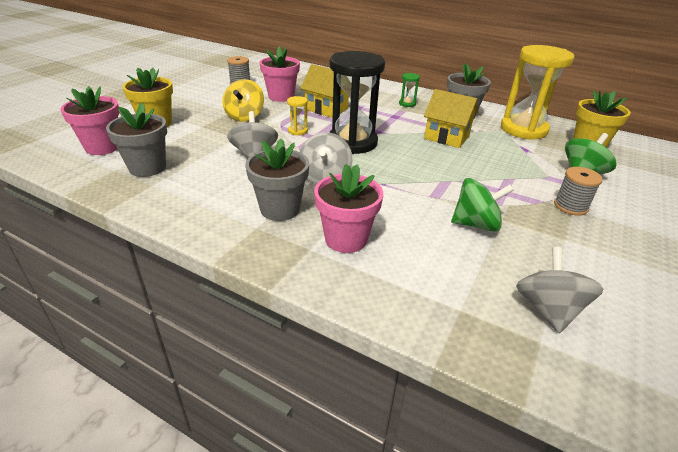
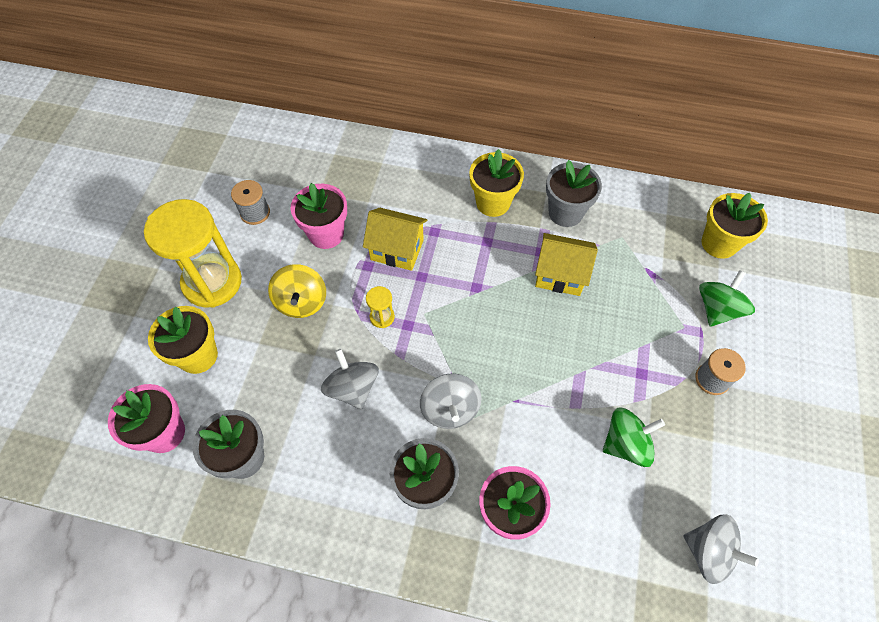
camera: 15 degrees left, 25 degrees up
(352, 142) = (455, 323): black hourglass -> none
(407, 104) = (493, 203): green hourglass -> yellow flower pot
(523, 129) = (644, 226): yellow hourglass -> yellow hourglass (212, 282)
(548, 309) = (709, 552): grey spinning top -> grey spinning top turned 135 degrees clockwise

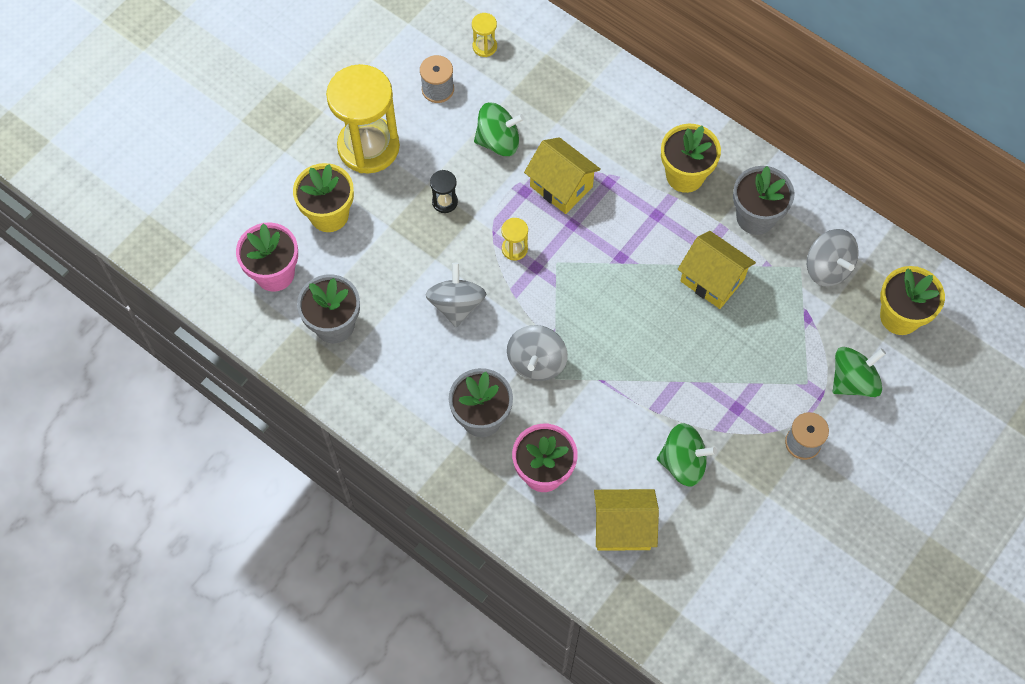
camera: 25 degrees right, 5 degrees up
(281, 166) = (484, 46): none -> yellow hourglass
(301, 302) = (444, 202): yellow spinning top -> black hourglass
(326, 234) = (498, 141): pink flower pot -> green spinning top
(609, 534) = (623, 528): none -> yellow house
(709, 552) = (703, 581): grey spinning top -> grey spinning top (827, 268)

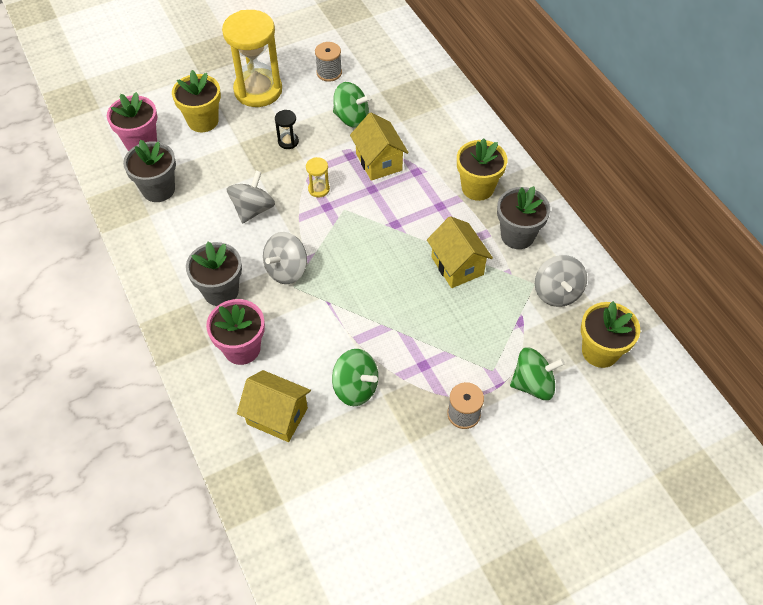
camera: 25 degrees right, 10 degrees down
(484, 46) = (379, 59): yellow hourglass -> none

